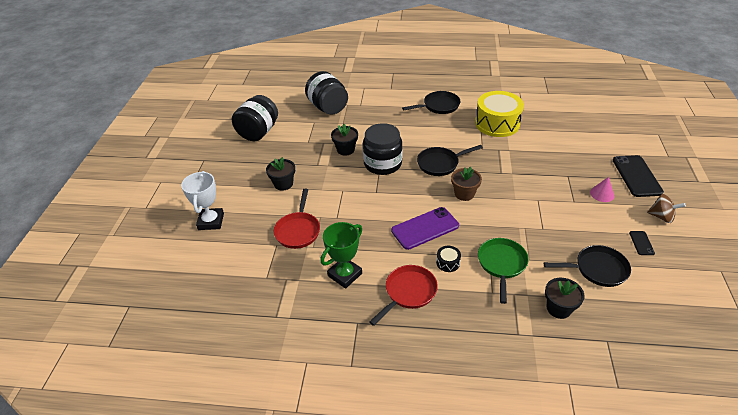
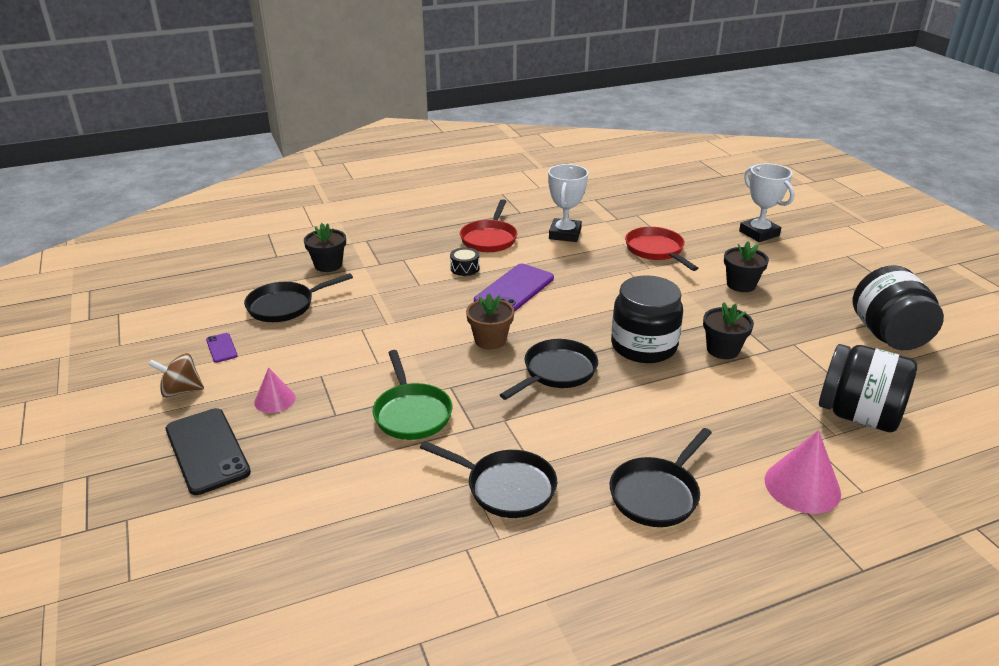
camera: 150 degrees right, 10 degrees down
(345, 275) = (565, 234): green trophy -> white trophy
(383, 94) = (802, 486): none -> pink cone
(497, 123) = (506, 487): yellow drum -> black pan
(501, 264) = (402, 282): green pan -> green pan (411, 413)
(641, 243) = (221, 348): black phone -> purple phone

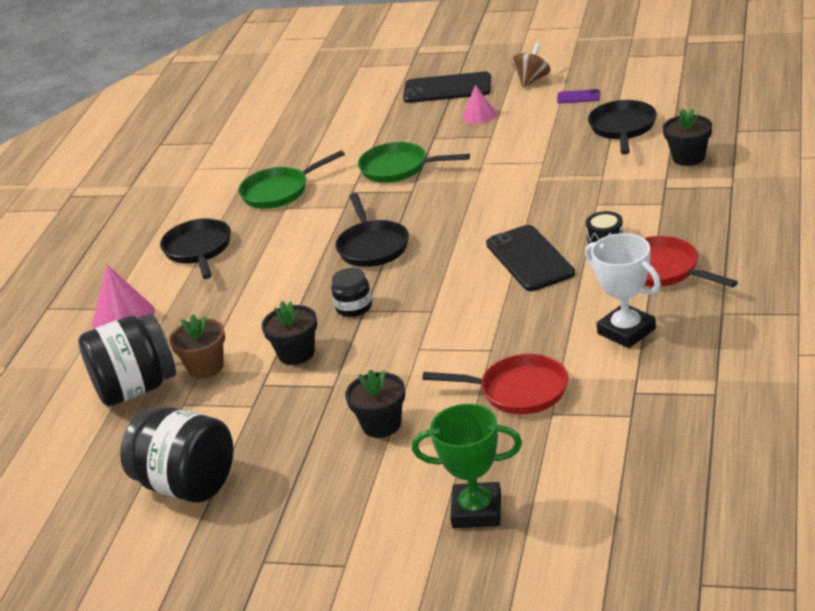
camera: 130 degrees right, 0 degrees up
(490, 340) = (455, 224): brown flower pot -> brown flower pot (205, 367)
(506, 487) = (279, 191): black pan -> green pan
(514, 290) = (529, 259): purple phone -> black phone
(643, 346) = (354, 307): black jar -> black jar, size x0.51
(759, 233) = (477, 511): white trophy -> green trophy

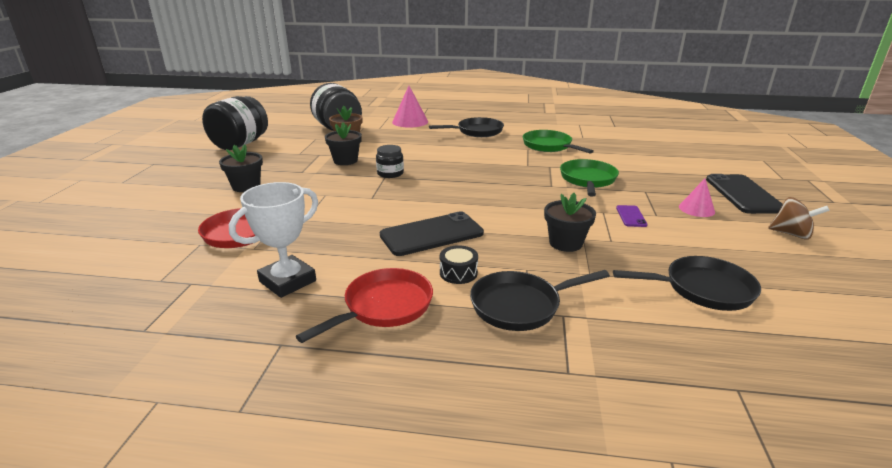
camera: 80 degrees right, 5 degrees down
(372, 246) = (468, 176): black pan -> black pan (520, 305)
(477, 511) = (119, 217): green trophy -> none
(578, 97) = (768, 261): purple phone -> purple phone (631, 216)
(688, 157) = (642, 337): black flower pot -> black flower pot (565, 243)

